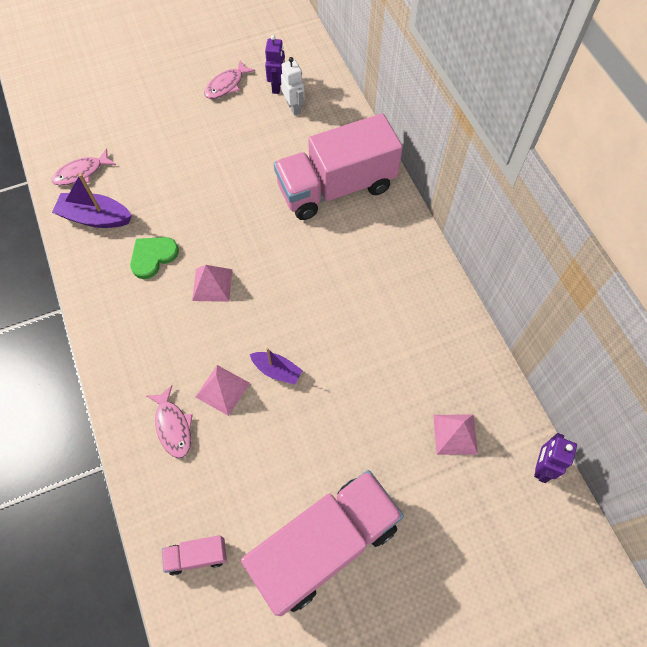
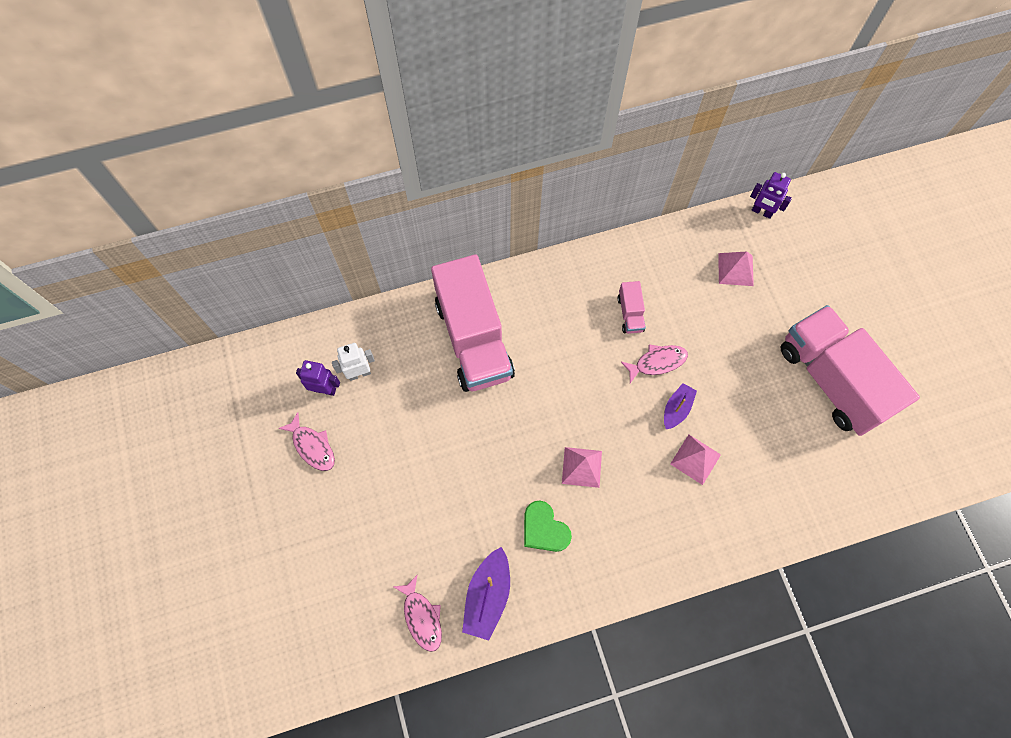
camera: 85 degrees left, 5 degrees up
(173, 426) = (731, 505): pink fish -> pink fish (657, 362)
(197, 556) = (846, 483): pink truck -> pink truck (630, 314)

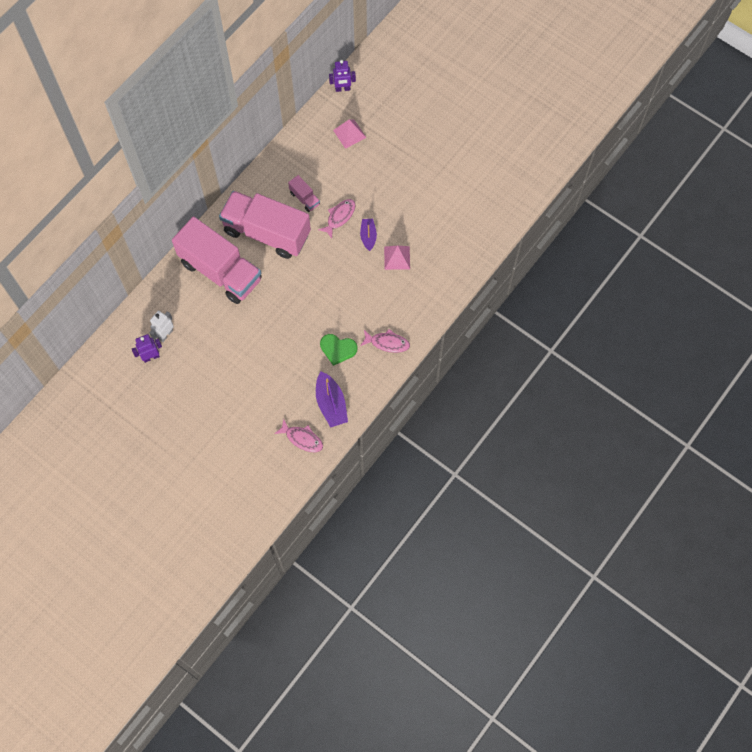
camera: 35 degrees left, 0 degrees up
(312, 446) = (169, 392): pink fish -> pink fish (387, 343)
(582, 467) = (336, 302): pink pyramid -> none
(831, 380) = (445, 165): pink truck -> pink truck (267, 233)

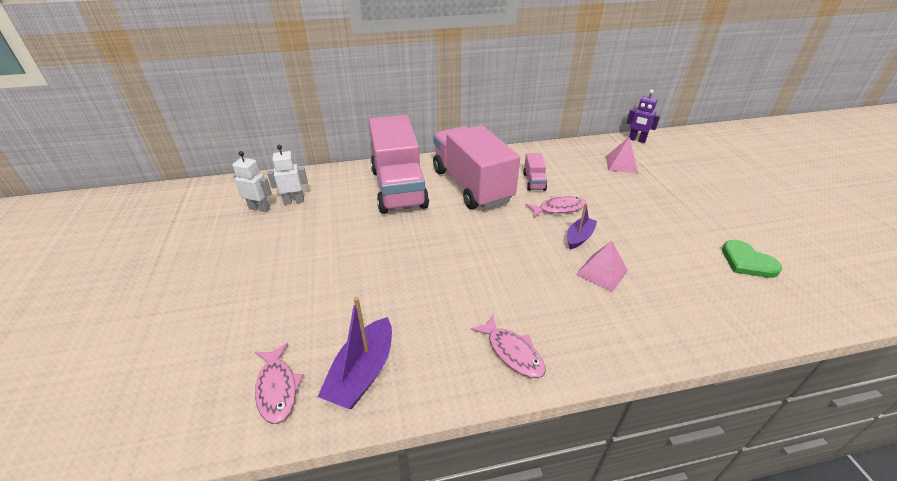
camera: 40 degrees right, 30 degrees down
(151, 357) = (259, 208): purple robot -> white robot
(338, 349) = (439, 316): green heart -> green heart (747, 262)

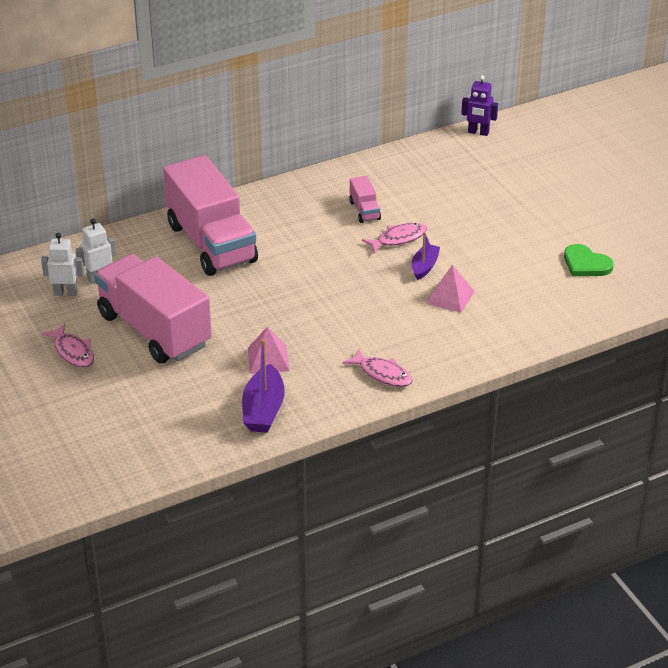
camera: 15 degrees left, 0 degrees up
(277, 388) = (199, 432): pink fish -> pink fish (73, 352)
(471, 185) = (294, 226): pink truck -> pink truck (154, 330)
(621, 164) = (461, 171): pink pyramid -> pink pyramid (268, 359)

